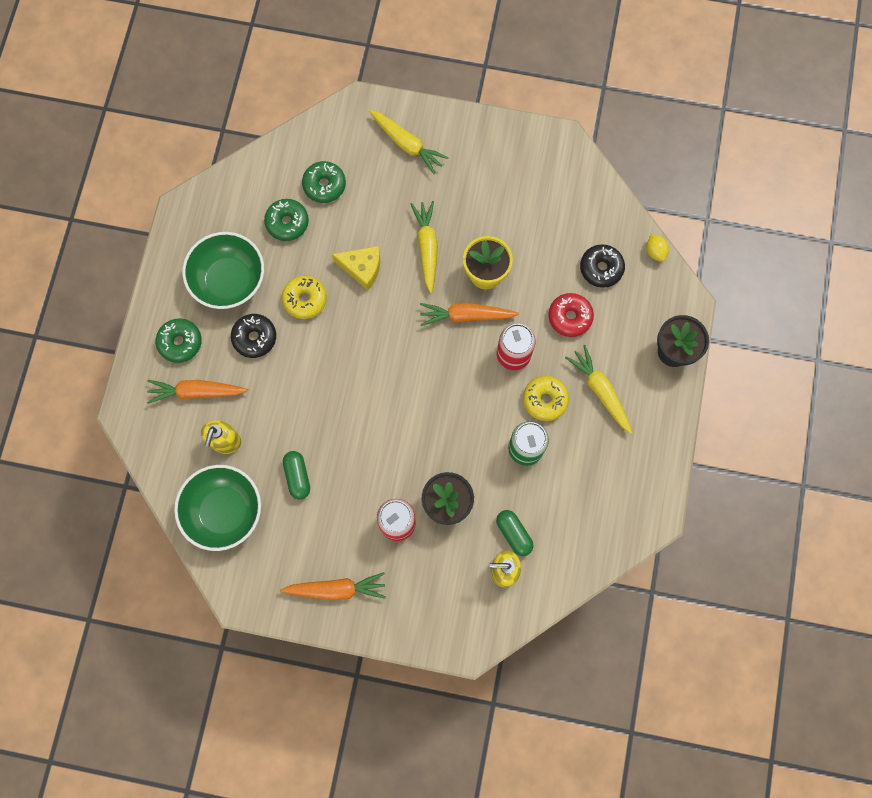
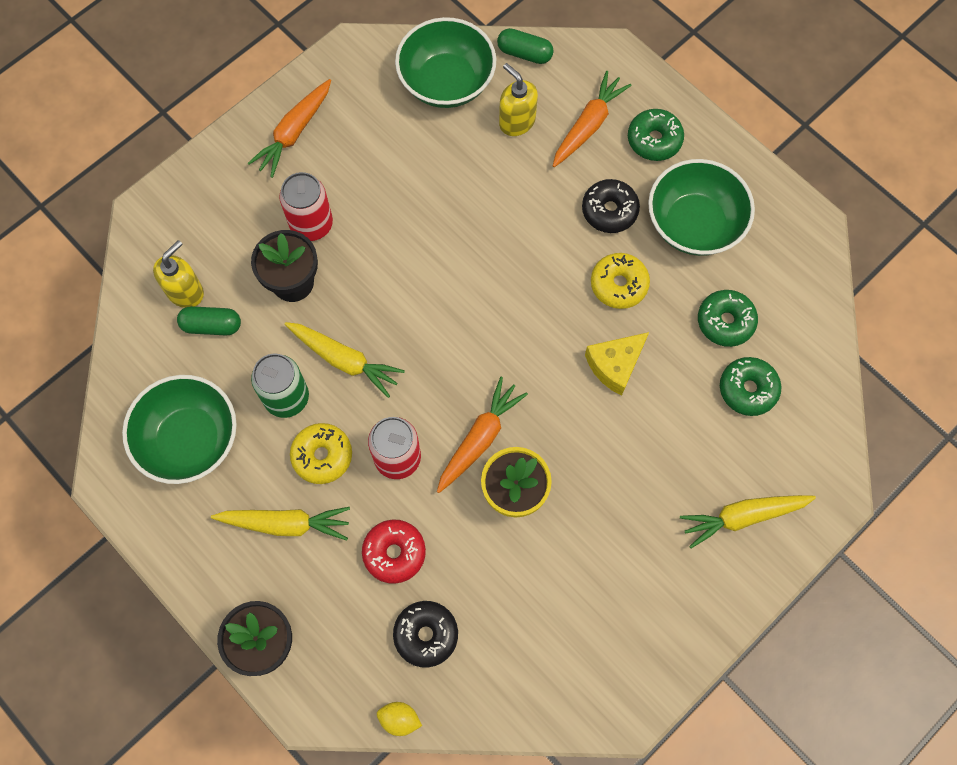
camera: 125 degrees right, 5 degrees down
(297, 476) = (430, 164): green capsule -> green capsule (524, 53)
(427, 247) = (592, 451): yellow carrot -> yellow carrot (344, 360)
(595, 488) = (190, 440): none -> green bowl

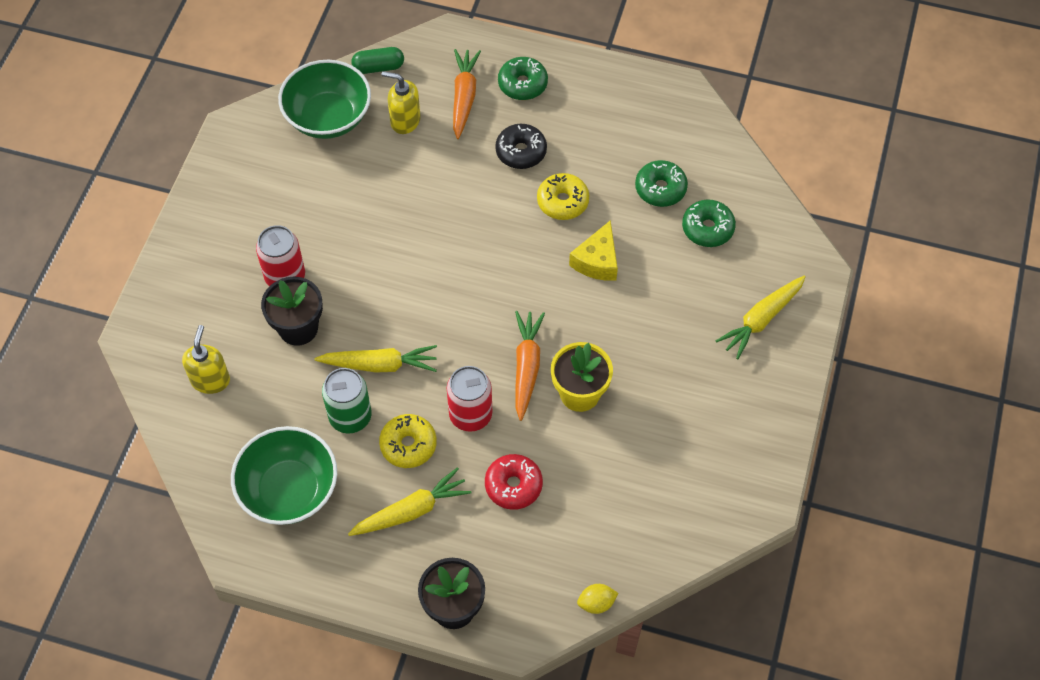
camera: 30 degrees left, 10 degrees down
(212, 325) = (250, 394): green capsule -> none
(294, 132) = (224, 214): orange carrot -> none
(426, 635) = (577, 531): black donut -> none
(694, 224) = (592, 130): green bowl -> none

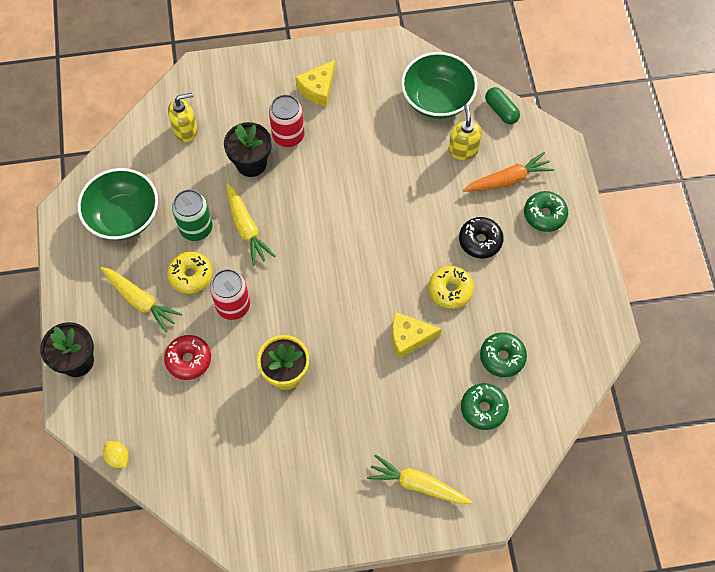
camera: 65 degrees right, 5 degrees up
(242, 223) = (318, 89): none -> yellow cheese
(526, 367) = (291, 327): orange carrot -> none

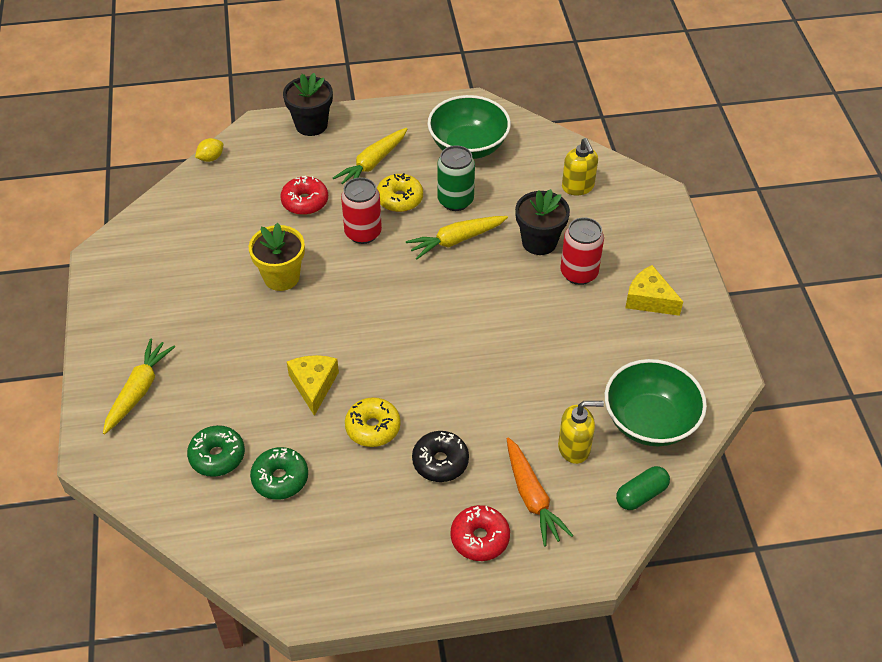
camera: 90 degrees right, 15 degrees down
(544, 215) = (480, 538): green donut -> red donut

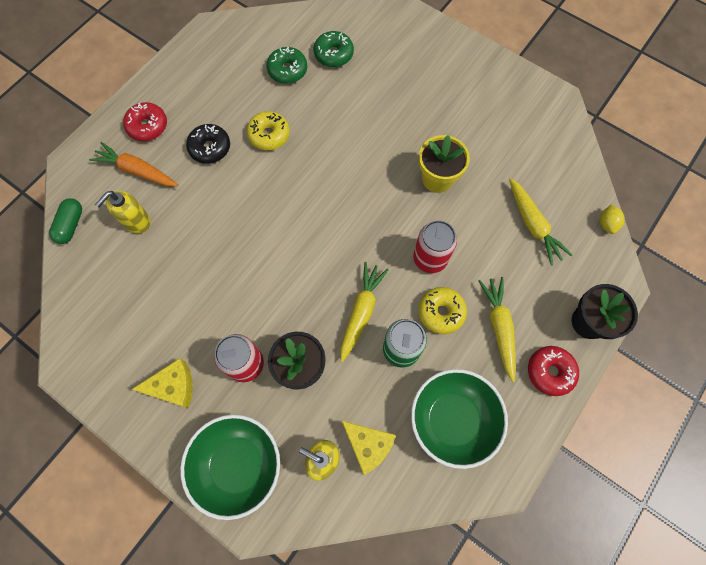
camera: 135 degrees right, 20 degrees up
(139, 390) = (419, 50): yellow carrot -> yellow carrot (532, 225)
(305, 202) = (499, 248): red donut -> red donut (550, 372)
(313, 385) = (331, 130): yellow cheese -> yellow cheese (368, 445)
(650, 421) = (100, 280): green bowl -> green bowl (238, 465)

